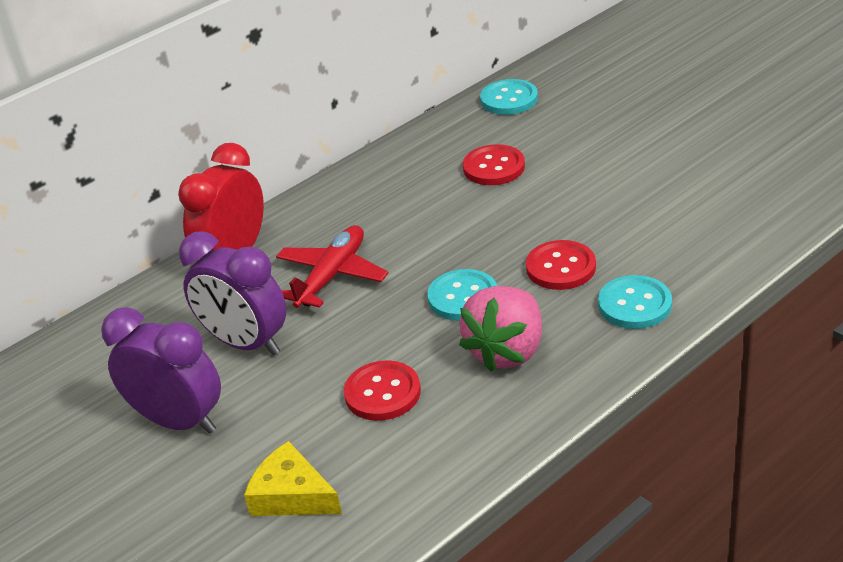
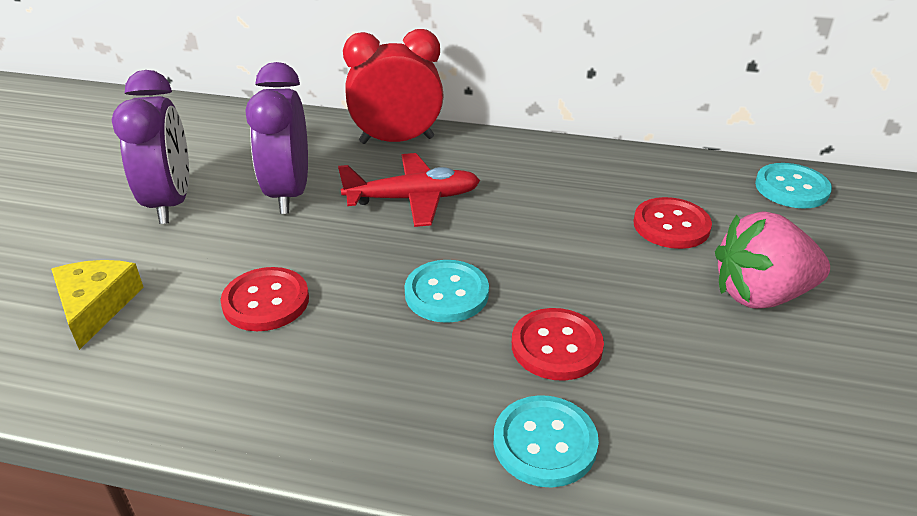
camera: 50 degrees right, 0 degrees up
(507, 351) = (383, 364): pink strawberry -> pink strawberry (760, 295)

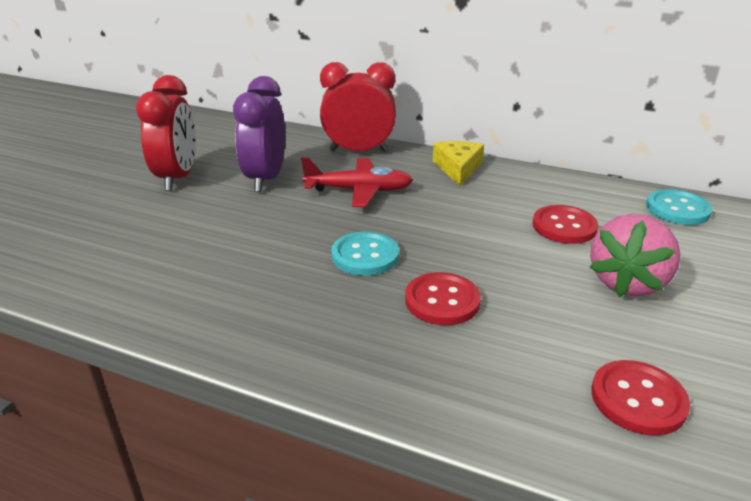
camera: 10 degrees right, 5 degrees down
(96, 306) = (103, 238): yellow cheese -> yellow cheese (457, 168)
(170, 202) = (178, 178): purple clock -> red clock
(266, 301) = (226, 247): red button -> red button (638, 399)
(545, 443) = (411, 366): turquoise button -> none
(760, 295) = (627, 282): pink strawberry -> pink strawberry turned 60 degrees counterclockwise

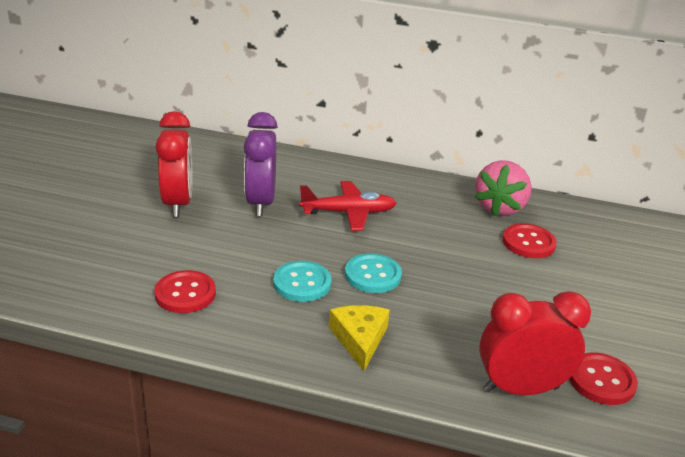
camera: 10 degrees left, 0 degrees up
(358, 151) = (335, 171): red clock -> red clock (521, 389)
(442, 301) = (445, 312): red button -> red button (185, 294)
(457, 168) = (429, 188): yellow cheese -> yellow cheese (359, 339)
(627, 282) = (584, 290): pink strawberry -> pink strawberry (500, 208)
(677, 209) = (616, 224): turquoise button -> turquoise button (302, 283)

